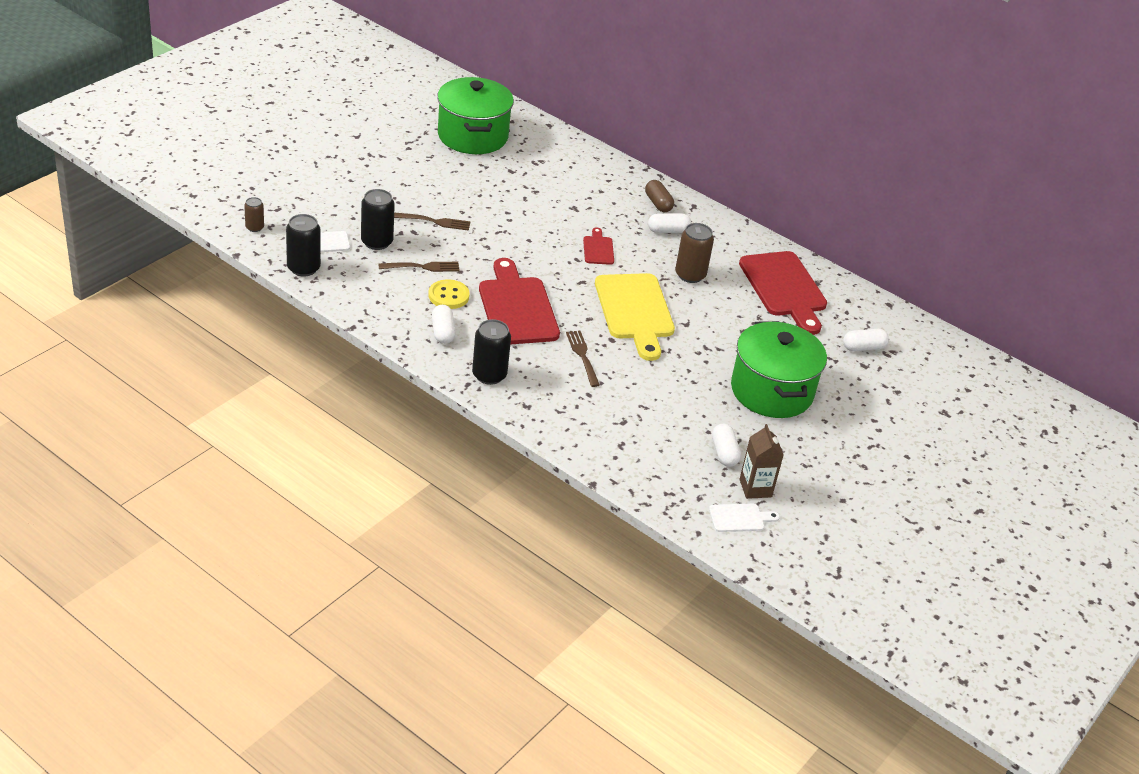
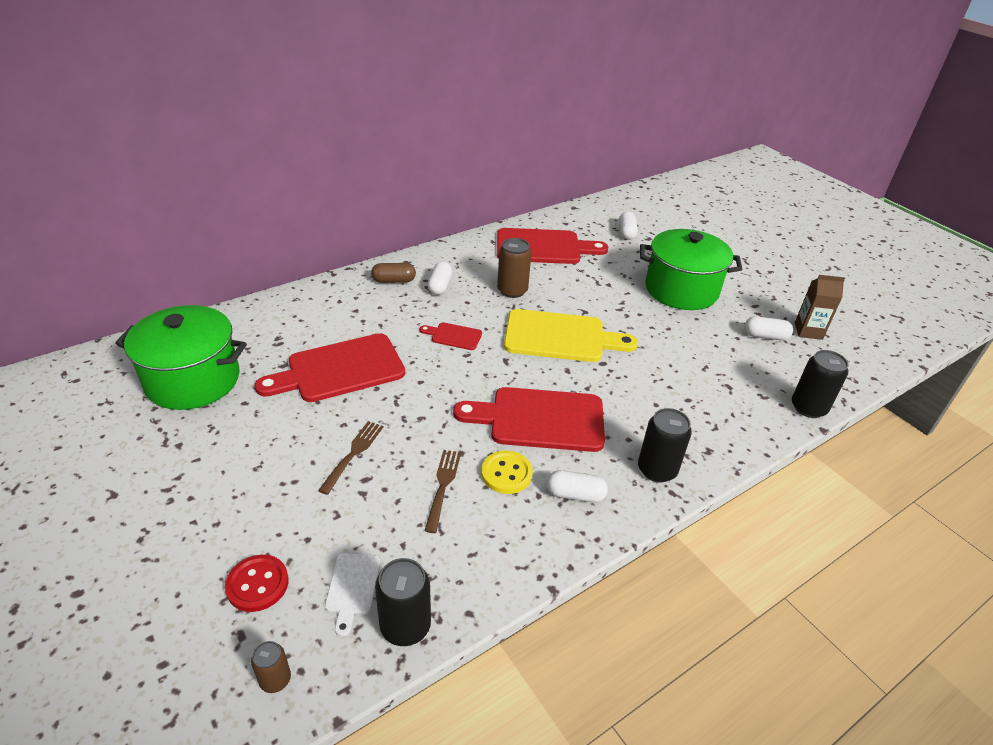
camera: 70 degrees left, 0 degrees up
(313, 206) = (257, 584): none -> red button
(377, 242) = (374, 523): black can -> black can (808, 408)
(520, 198) = (340, 370): none -> red cutting board
(583, 356) = (628, 389): brown fork -> none
(739, 518) = (848, 349): white cutting board -> none

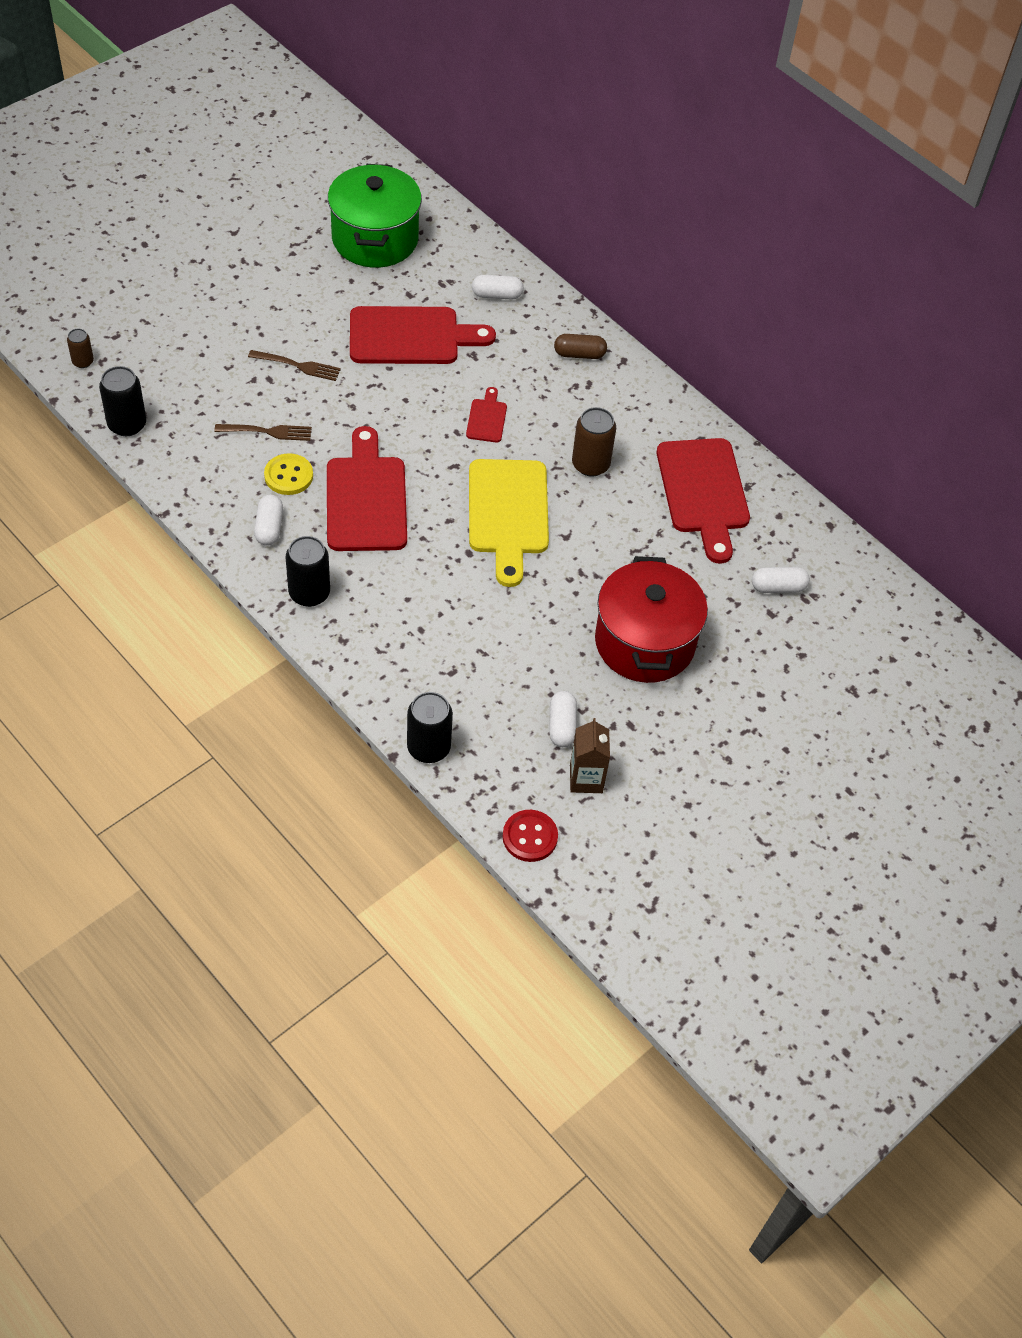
camera: 80 degrees right, 15 degrees up
(257, 584) = (158, 335): red button -> red button (530, 837)
(340, 370) = (411, 336): red cutting board -> red cutting board turned 120 degrees clockwise
(352, 587) = (158, 389): white cutting board -> none
(394, 280) = (579, 354): brown capsule -> brown capsule turned 75 degrees counterclockwise
(440, 286) = (581, 396): white capsule -> white capsule (497, 295)
(681, 290) = (644, 642): green pot -> red pot

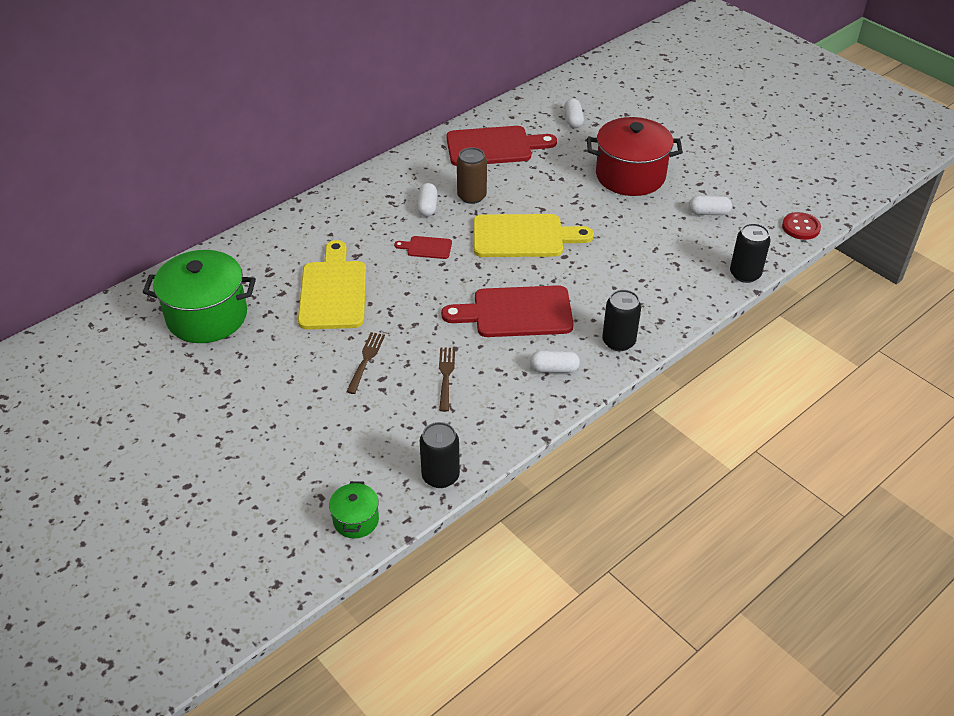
camera: 85 degrees left, 10 degrees down
(83, 361) = (356, 520): brown can -> green pot
(288, 476) = (496, 360): yellow button -> none
(411, 336) = (333, 291): red cutting board -> yellow cutting board
(497, 295) = (287, 242): white capsule -> white capsule (427, 207)
(579, 354) = (358, 200): brown capsule -> none
(586, 779) = (747, 203): brown carton -> none

